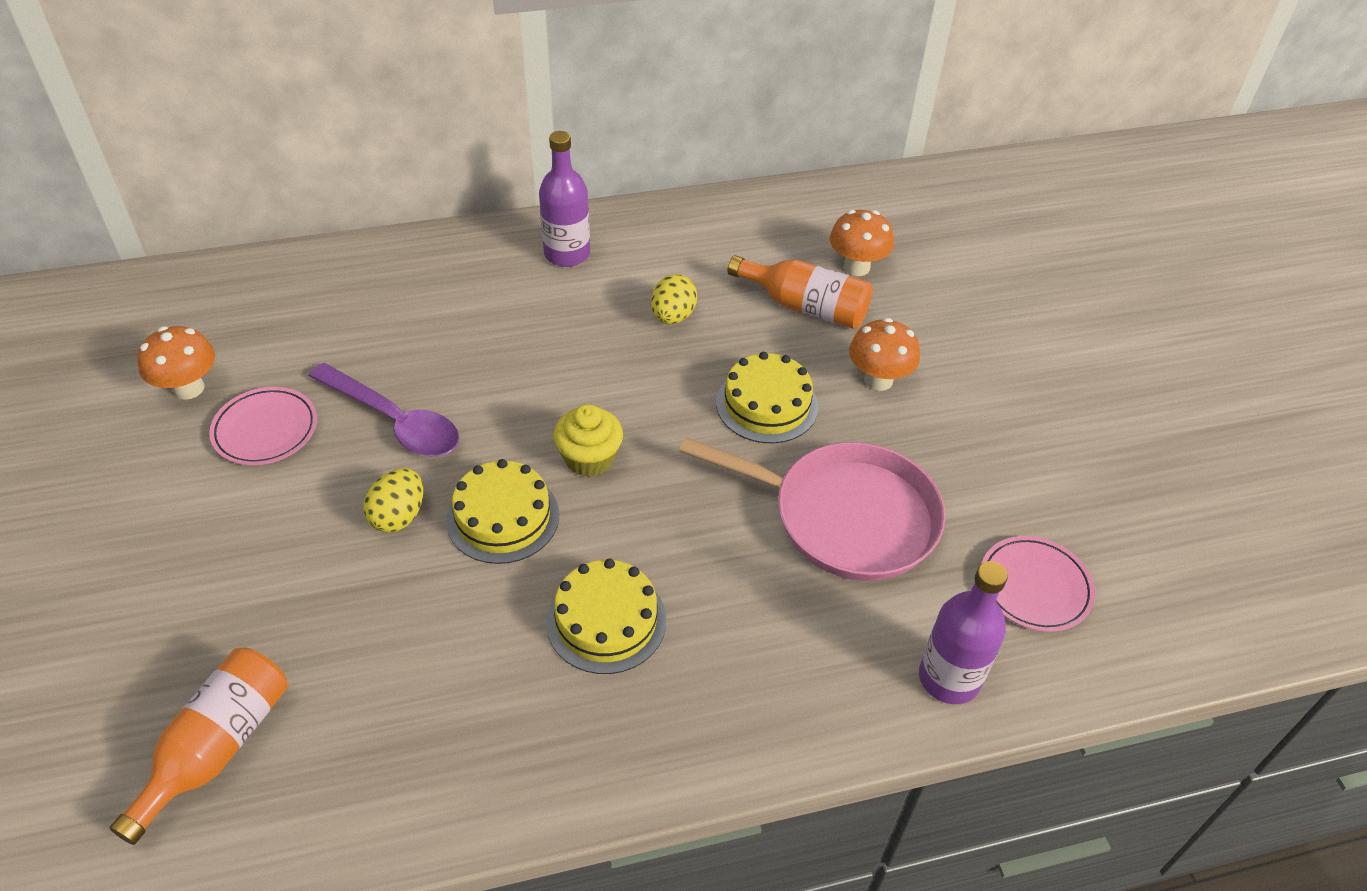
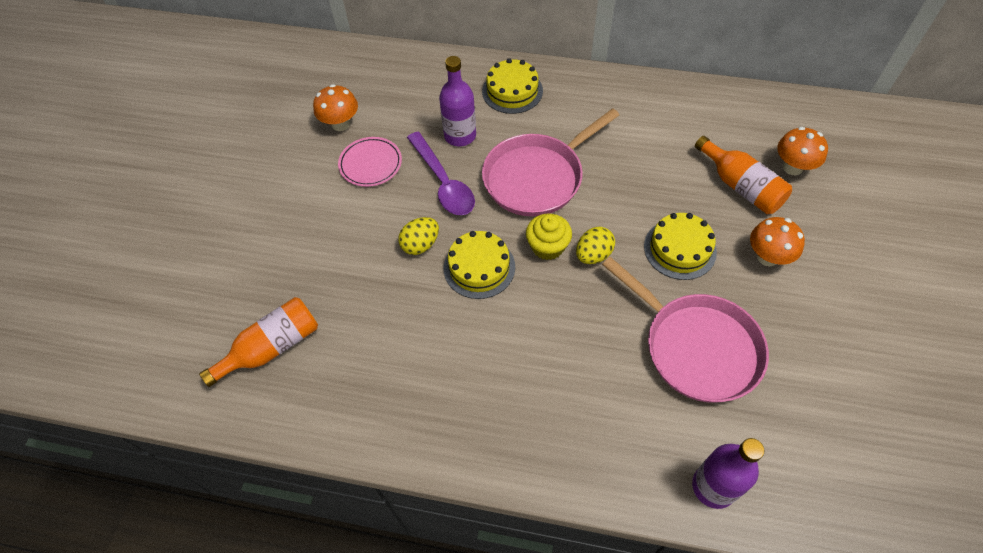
camera: 30 degrees right, 10 degrees up
(532, 374) = (537, 177): none -> pink pan
(567, 254) = (595, 100): purple bottle -> purple bottle (460, 135)
(606, 621) = (511, 357): yellow cake -> yellow cake (512, 91)
(672, 316) = (645, 165): yellow egg -> yellow egg (593, 255)
(1034, 587) = (808, 448): pink plate -> none

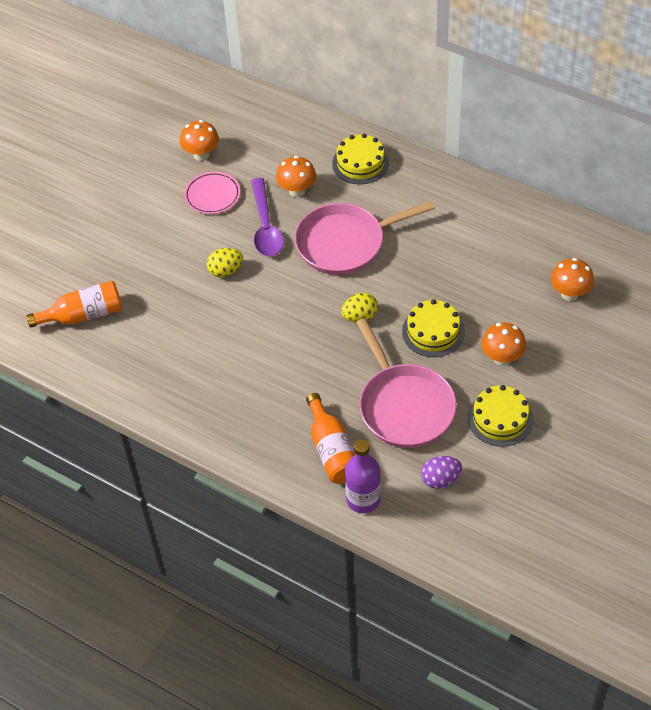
camera: 20 degrees right, 5 degrees down
(460, 135) = (297, 191): purple bottle -> orange mushroom
(479, 267) = (264, 301): yellow cake -> yellow cake (500, 418)
(547, 246) = (326, 300): yellow cupcake -> none
(740, 186) = (514, 297): orange bottle -> orange bottle (332, 450)
(786, 428) = (440, 479): none -> purple egg

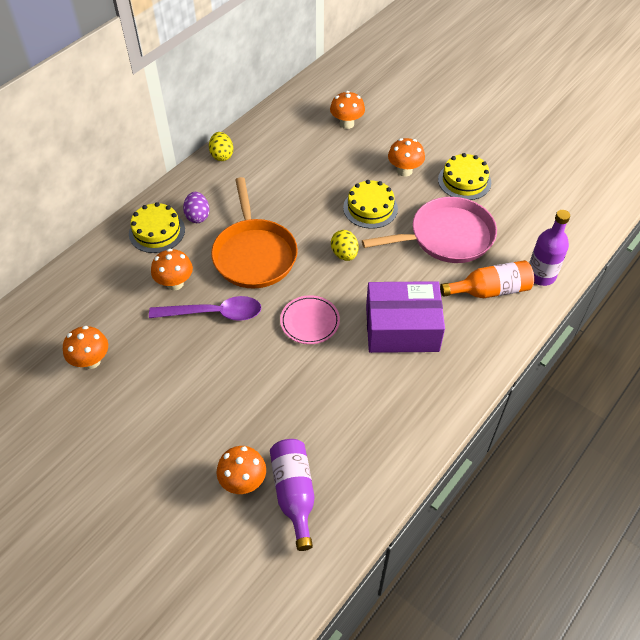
camera: 85 degrees left, 0 degrees up
(83, 315) = (294, 494): orange bottle -> purple bottle
(93, 279) = (243, 481): none -> orange mushroom
(212, 195) = (155, 355): pink plate -> pink plate (310, 322)
(225, 271) = (264, 352): yellow egg -> yellow egg (222, 155)
(269, 375) = (402, 328): none -> purple box
(345, 243) = (254, 254): pink pan -> orange pan
(440, 479) = (521, 224): purple egg -> purple egg (197, 216)

